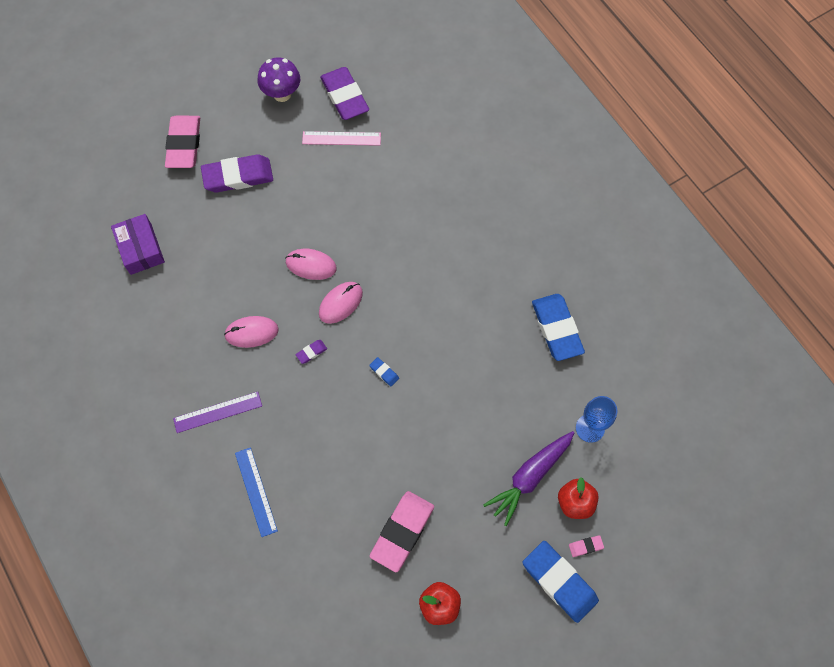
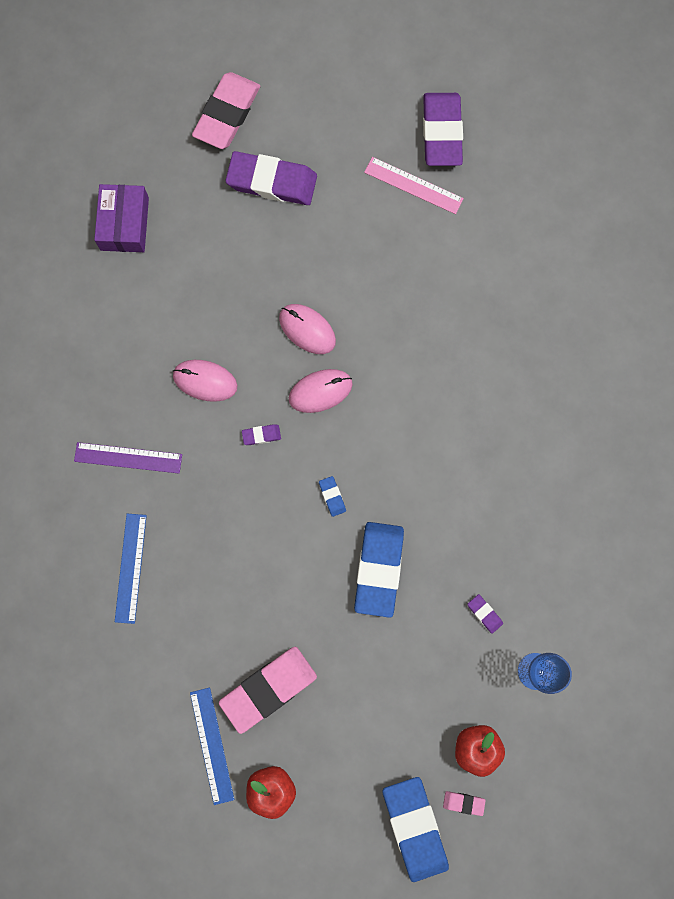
camera: 25 degrees right, 10 degrees up
(282, 94) = (369, 97): purple mushroom -> none
(378, 594) = (211, 745): none -> blue ruler
(530, 477) = (439, 695): purple carrot -> none
(534, 405) = (484, 614): none -> purple eraser
(556, 329) = (555, 536): blue eraser -> blue eraser (378, 569)

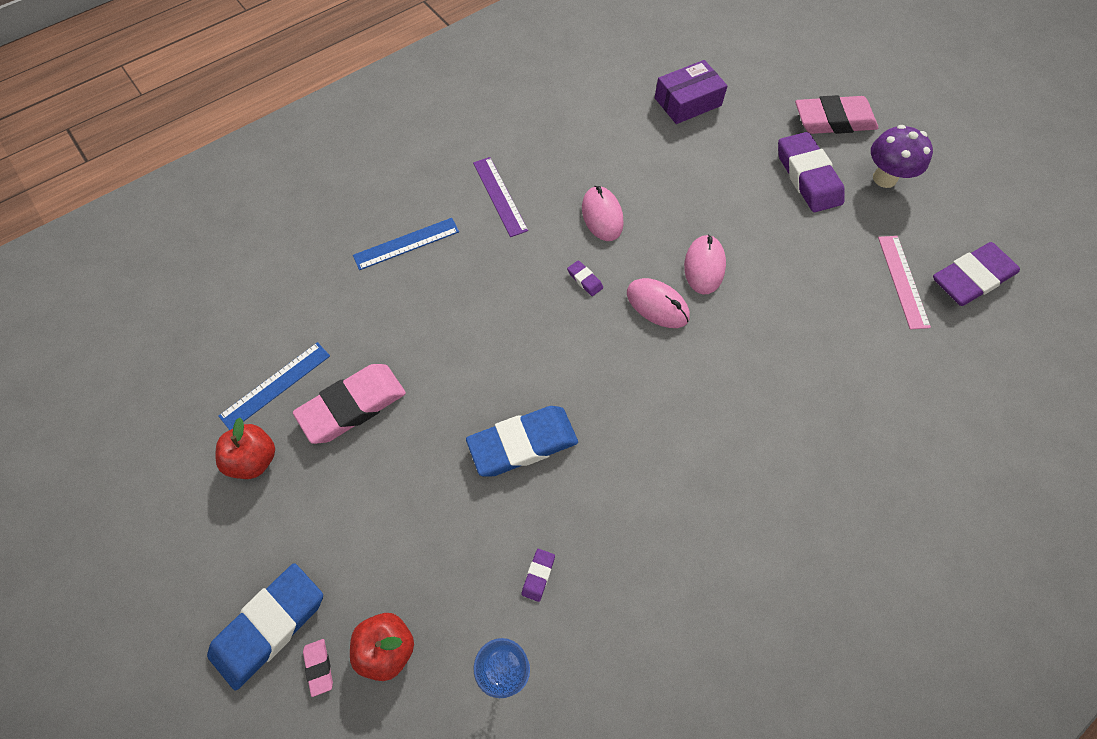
camera: 60 degrees right, 15 degrees down
(268, 689) = (352, 406): pink eraser -> pink eraser turned 60 degrees counterclockwise
(312, 121) = (884, 178): none -> purple mushroom
(332, 496) = (567, 365): blue eraser -> none

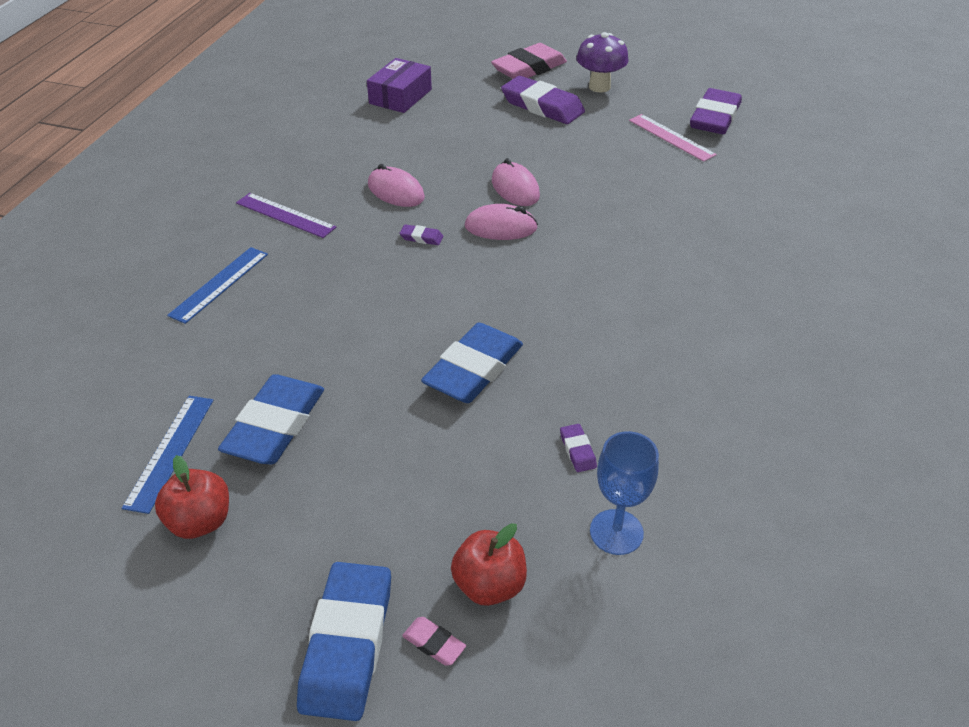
camera: 35 degrees left, 20 degrees down
(352, 406) = (275, 425): pink eraser -> blue eraser

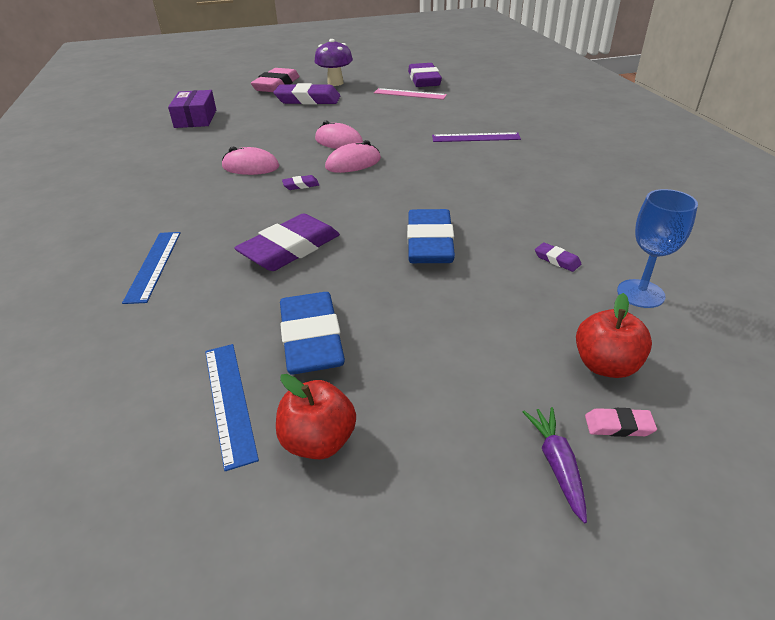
camera: 30 degrees left, 5 degrees down
(285, 215) = (170, 205): purple ruler -> purple ruler (475, 137)
(342, 316) = (290, 249): none -> purple eraser
(347, 644) = (557, 465): blue eraser -> purple carrot

